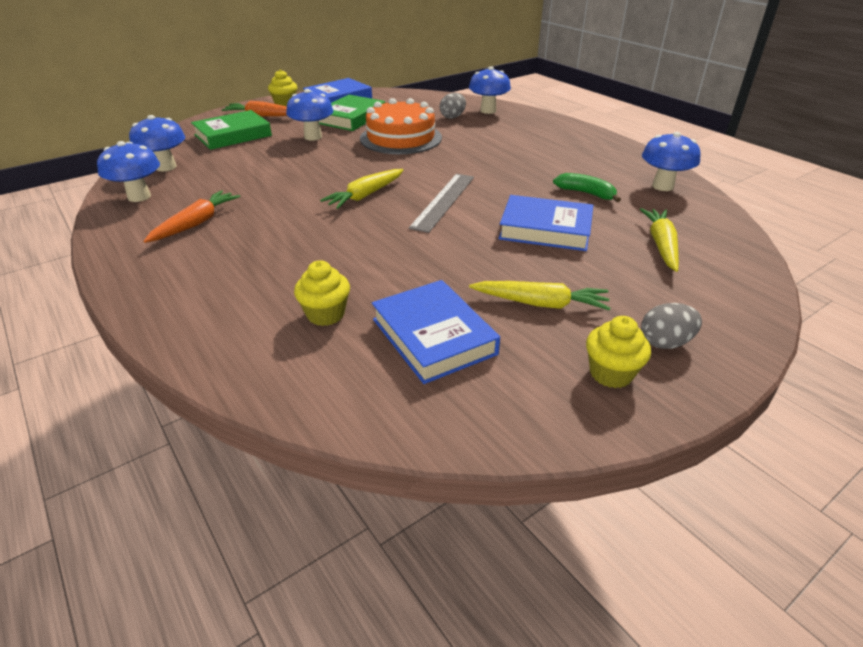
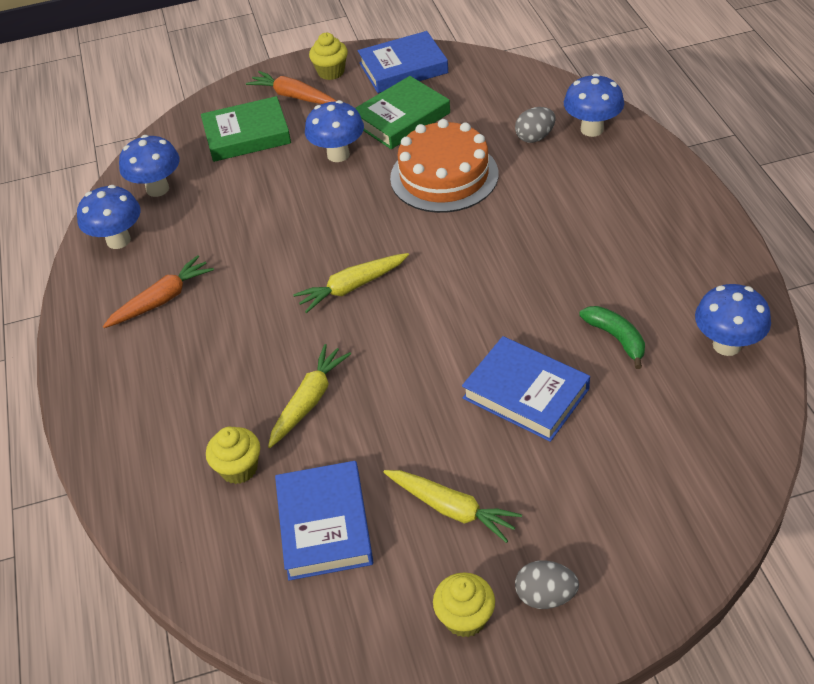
camera: 25 degrees right, 10 degrees up
(443, 201) = (435, 317): grey ruler -> none
(661, 245) = (645, 453): yellow carrot -> yellow carrot (309, 401)

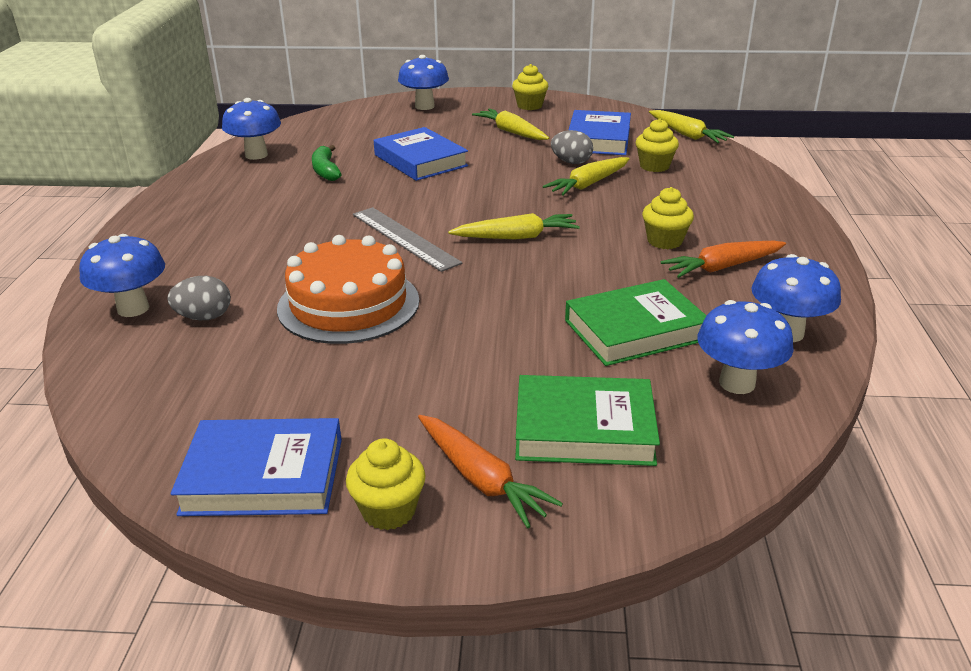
camera: 165 degrees left, 15 degrees down
(202, 581) = (687, 135): none -> yellow carrot
(214, 321) = (664, 241): none -> yellow cupcake
(338, 154) = (460, 362): blue mushroom -> blue mushroom (424, 106)
(401, 118) = (339, 388): green book -> green book (635, 330)
(452, 256) = (404, 238): none -> grey ruler
(545, 596) = (480, 105): grey egg -> grey egg (571, 162)

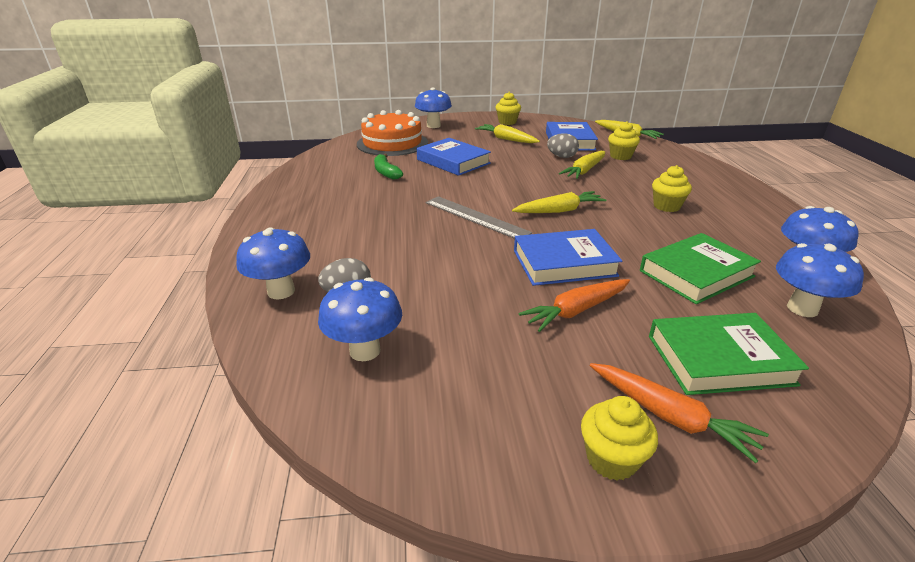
camera: 10 degrees left, 0 degrees up
(256, 155) = (326, 164): blue mushroom -> blue mushroom (365, 350)
(263, 476) = (478, 438): blue book -> blue book (564, 263)
(348, 304) = (463, 272): orange cake -> orange cake (392, 143)
(722, 267) = (721, 222): orange carrot -> orange carrot (576, 310)

